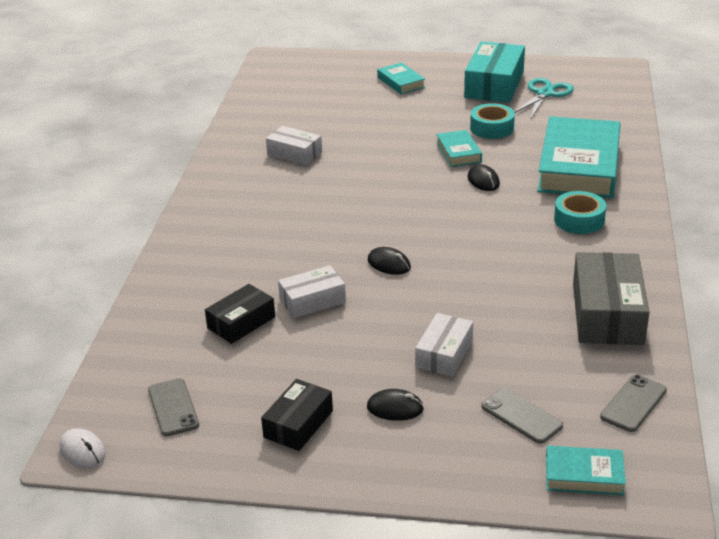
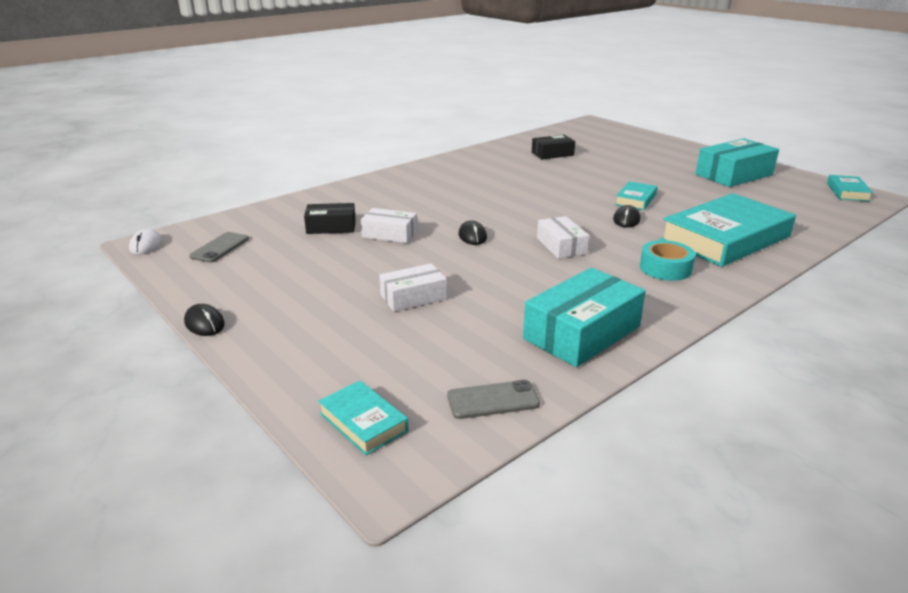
camera: 40 degrees right, 5 degrees down
(294, 153) = (519, 165): white box -> white box (561, 246)
(298, 424) = (258, 287): black box -> black box (552, 154)
(395, 408) = (325, 309): black mouse -> black mouse (204, 323)
(401, 82) = (660, 154): turquoise book -> turquoise book (847, 192)
(492, 128) = (687, 195): turquoise tape -> none
(521, 416) = (393, 359): grey phone -> none
(545, 94) = (771, 191): turquoise scissors -> none
(607, 313) = (582, 333): grey box -> turquoise box

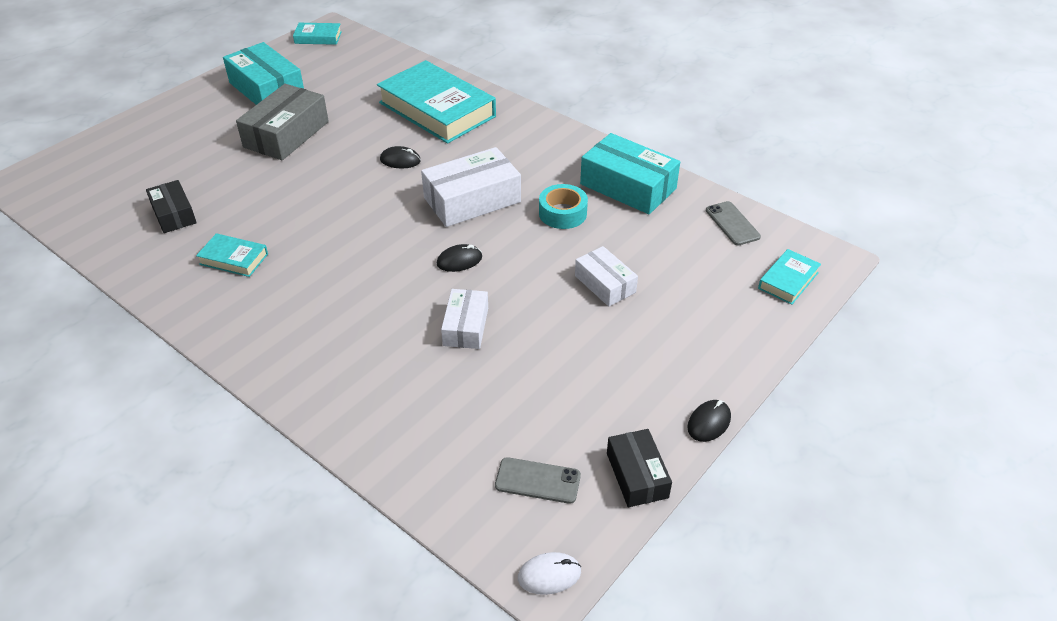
camera: 100 degrees left, 15 degrees up
(331, 227) = (453, 385): black box -> black box (637, 475)
(561, 246) = (472, 200): white box -> white box, size x1.67
(635, 199) = (344, 153): turquoise book -> turquoise book (233, 259)
(661, 181) = (286, 134): none -> grey box
(665, 268) = (505, 143): turquoise tape -> turquoise tape (562, 213)

